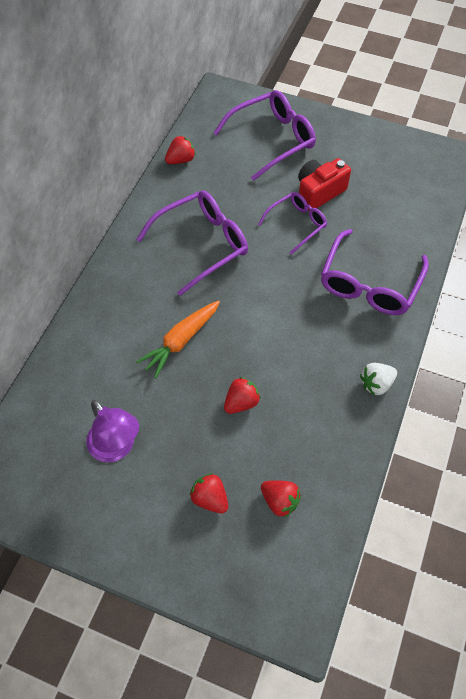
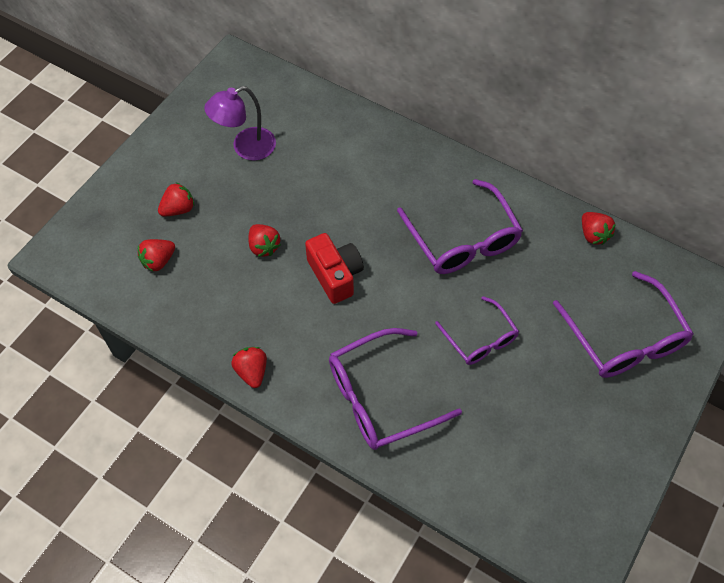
camera: 100 degrees right, 0 degrees up
(181, 341) = (344, 206): orange carrot -> none
(319, 192) = (528, 374): red camera -> red camera (335, 275)
(369, 284) = (380, 397): purple glasses -> purple glasses turned 60 degrees counterclockwise
(376, 384) = (252, 371): white strawberry -> red strawberry

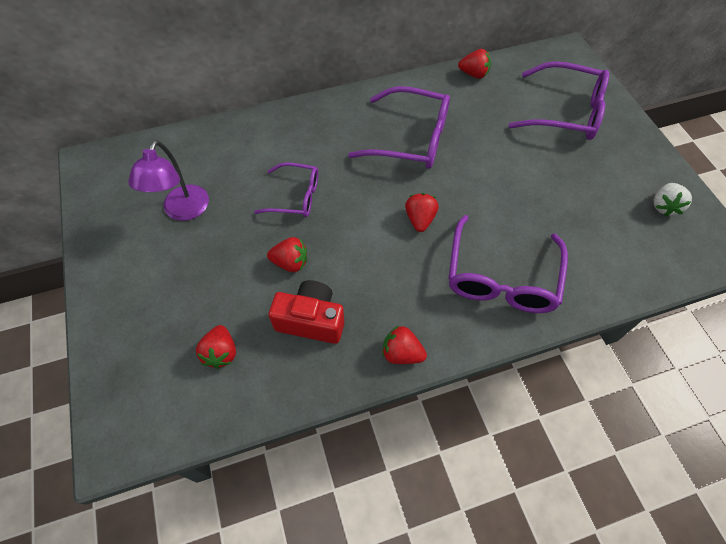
camera: 50 degrees left, 0 degrees up
(178, 209) = (185, 300): red strawberry -> red strawberry (420, 219)
(335, 275) = (365, 233): red camera -> red camera (311, 320)
(480, 339) = (502, 184): purple glasses -> purple glasses (296, 196)
(585, 486) = (664, 206): none -> white strawberry

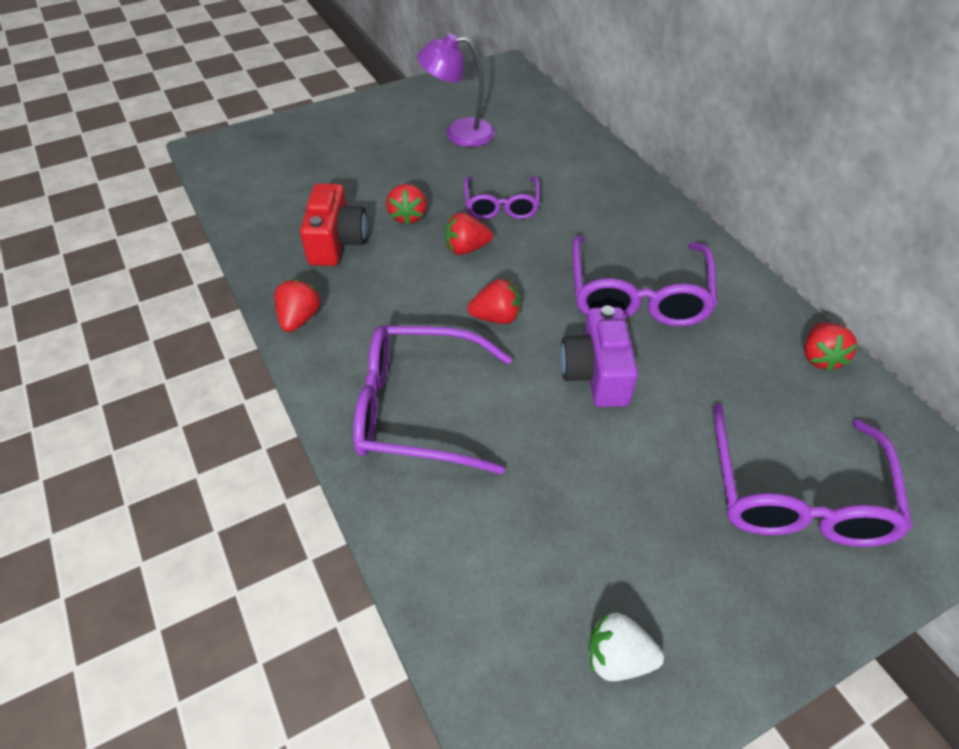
camera: 80 degrees right, 10 degrees down
(221, 353) = (296, 188): red strawberry -> red strawberry (466, 248)
(477, 175) = (596, 374): none -> purple camera

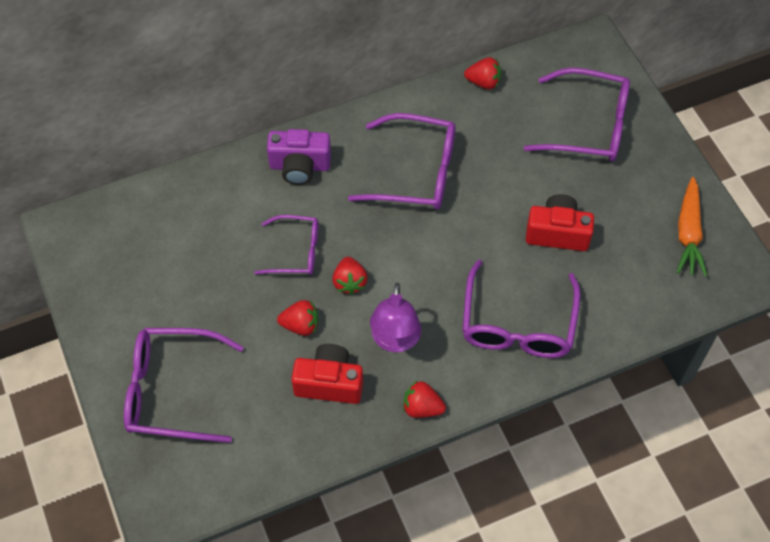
camera: 85 degrees left, 10 degrees up
(334, 142) = (171, 391): none -> purple glasses
(459, 133) = (177, 277): purple lamp -> purple lamp (395, 340)
(496, 317) = (431, 267): red strawberry -> none
(576, 454) = (557, 233): none -> red camera
(596, 374) = (491, 211): purple camera -> purple camera (300, 166)
(618, 658) = (688, 233): white strawberry -> orange carrot

